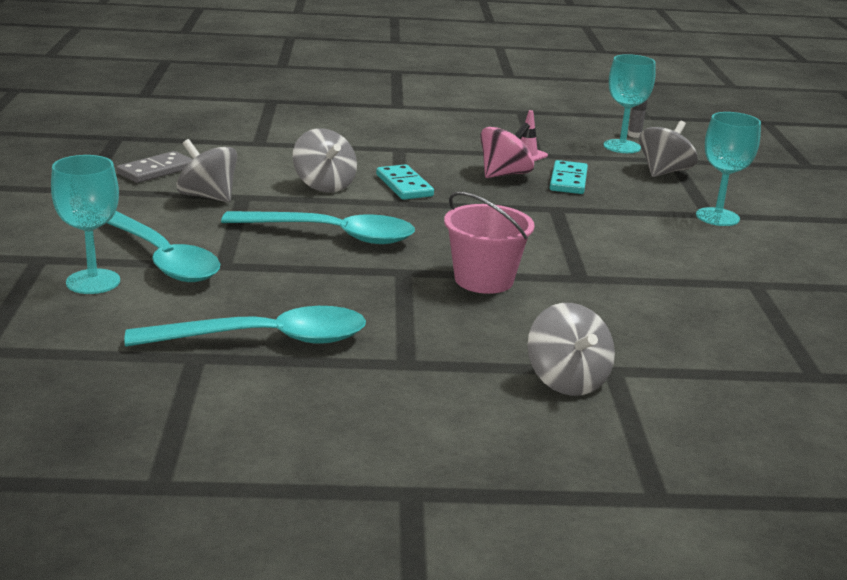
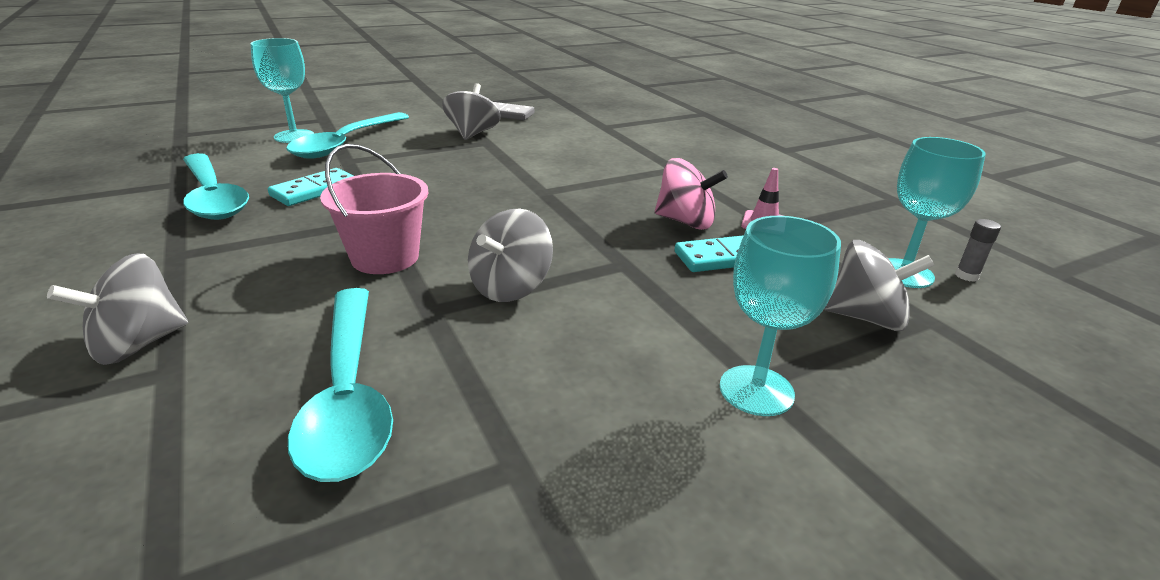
camera: 65 degrees right, 5 degrees up
(324, 185) = (544, 160): grey spinning top -> grey spinning top (510, 287)
(332, 235) = (437, 181): turquoise spoon -> turquoise spoon (348, 395)
(404, 185) = (585, 186): turquoise domino -> turquoise domino (314, 190)

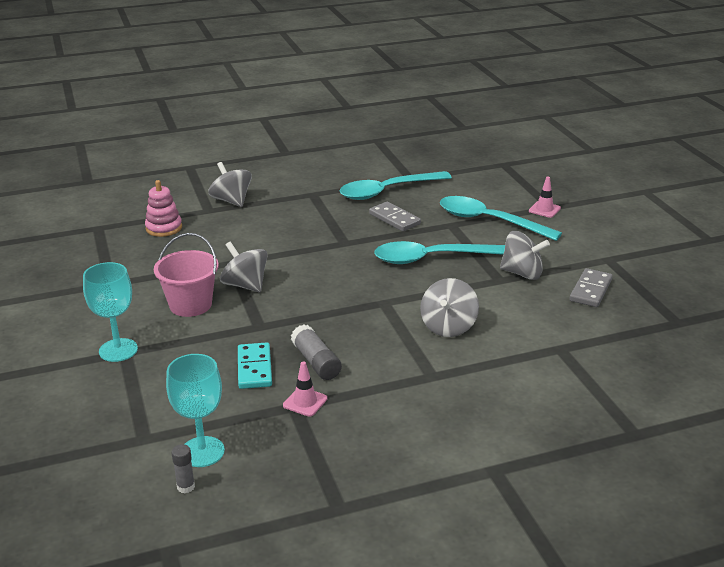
camera: 100 degrees right, 0 degrees up
(236, 431) = (164, 228): none -> pink stacking toy
(294, 136) = (504, 201): turquoise goblet -> none
(314, 190) = (394, 219): turquoise domino -> grey domino
(328, 122) = (544, 209): none -> pink traffic cone
(348, 395) = (173, 247): turquoise spoon -> turquoise spoon (432, 258)
(385, 257) = (293, 247): pink bucket -> pink bucket (190, 305)
(685, 222) = (316, 362): pink spinning top -> grey glue stick
(866, 318) = (158, 410): grey spinning top -> grey spinning top (448, 326)

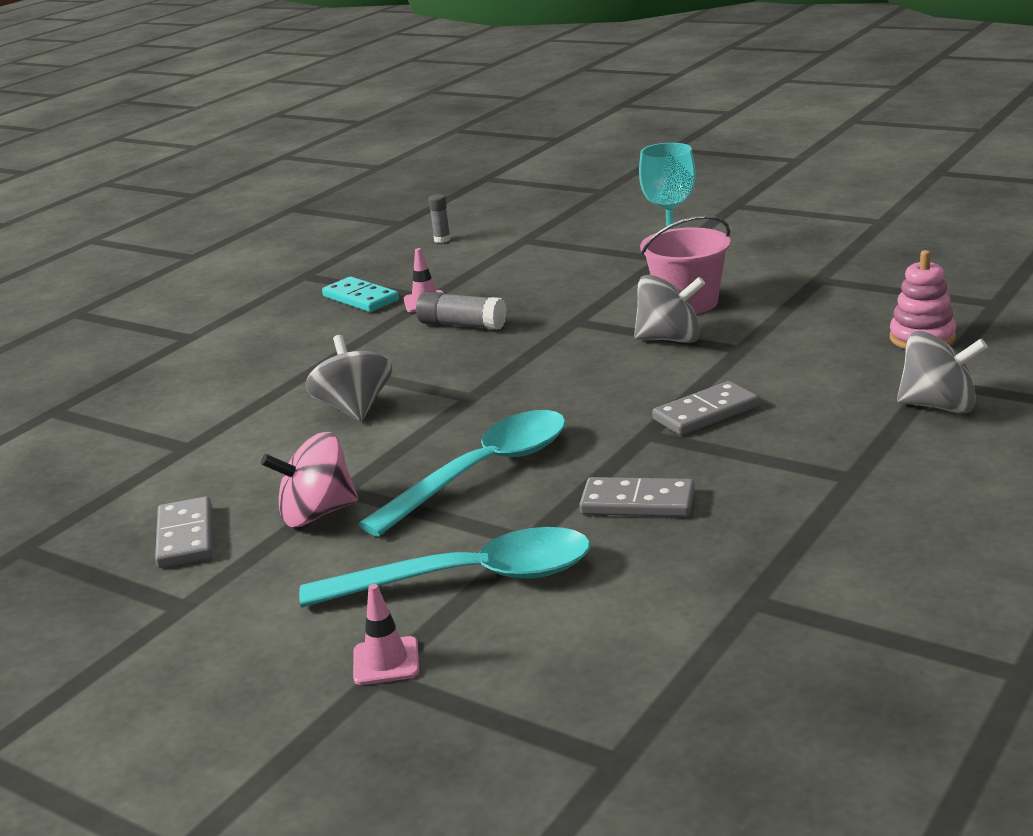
camera: 145 degrees right, 5 degrees down
(202, 452) = (463, 253): turquoise goblet -> none
(254, 368) = (515, 298): turquoise domino -> turquoise domino (361, 298)
(308, 240) = (706, 413): none -> grey domino
(387, 191) = (742, 547): turquoise spoon -> none
(522, 273) = (317, 514): grey spinning top -> pink spinning top

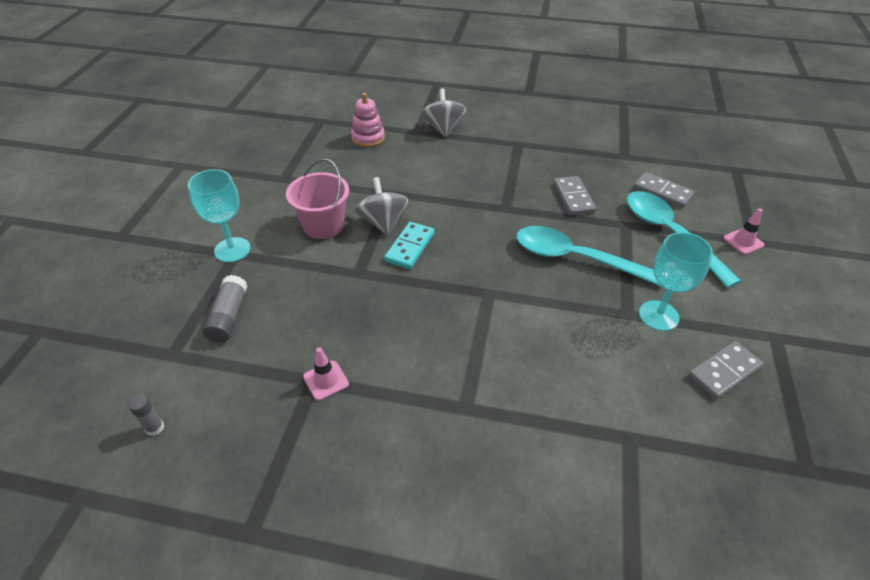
camera: 115 degrees left, 20 degrees up
(317, 514) = (658, 315): pink spinning top -> turquoise goblet
(354, 409) = (529, 351): grey spinning top -> none
(361, 298) = (318, 439): turquoise domino -> turquoise domino (410, 247)
(462, 325) = (372, 337): grey glue stick -> grey glue stick (228, 316)
(706, 413) = (475, 192): grey domino -> grey domino (662, 192)

